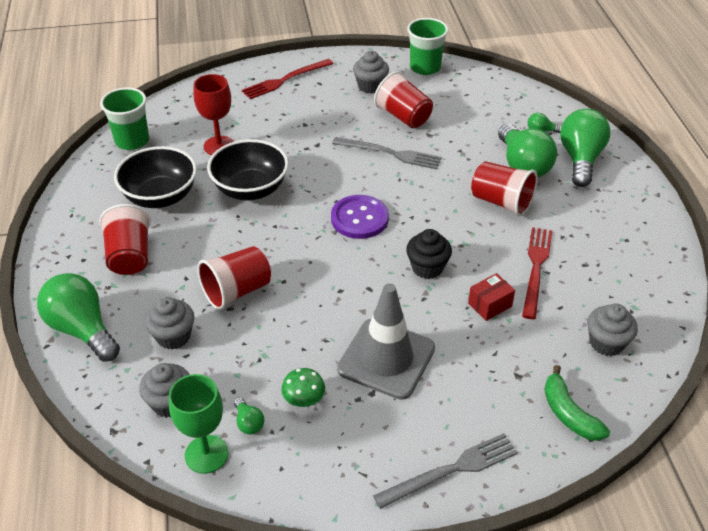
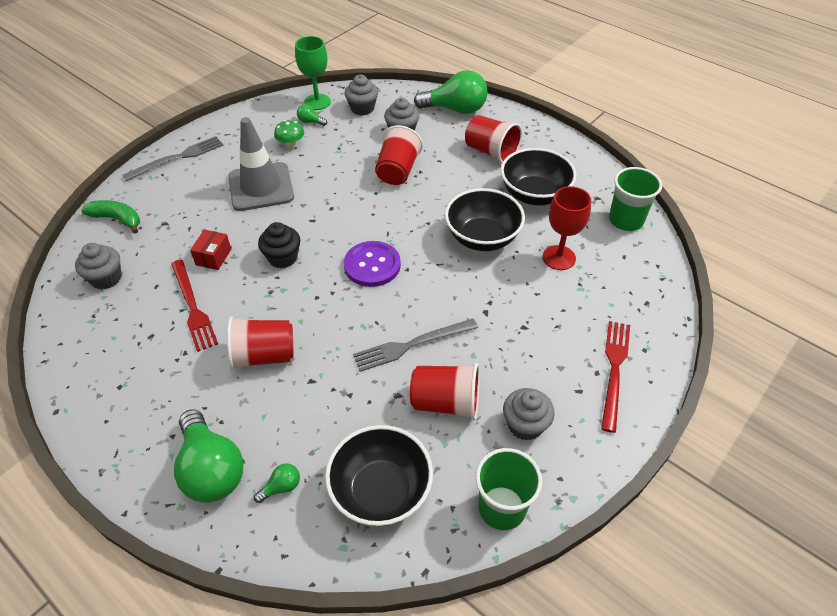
camera: 140 degrees right, 5 degrees up
(451, 470) = (178, 158): grey fork -> grey fork turned 150 degrees counterclockwise
(483, 102) = (381, 491): none -> black bowl
(523, 165) = (271, 417): green light bulb -> none

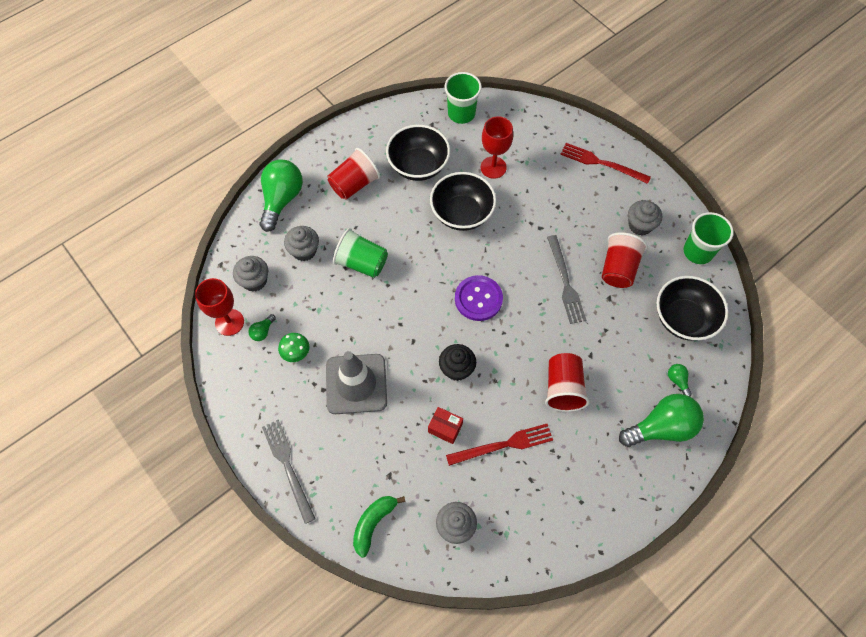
camera: 80 degrees left, 15 degrees up
(317, 102) = (229, 322): green goblet -> red goblet
(397, 171) = (362, 263): red cup -> green cup

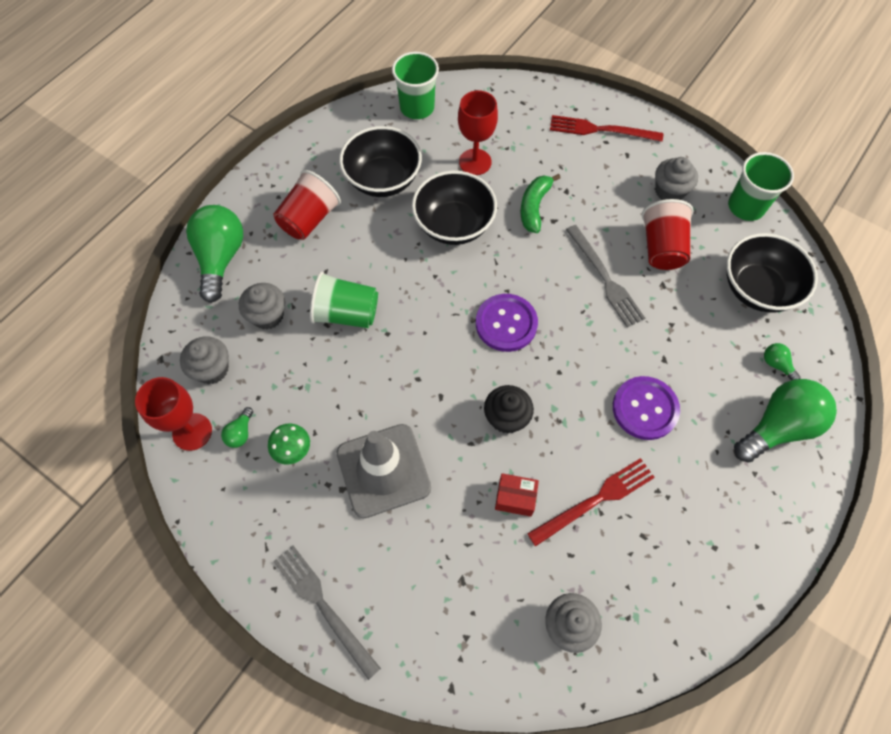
camera: 15 degrees left, 0 degrees up
(373, 523) = (460, 652): green banana -> green banana (534, 207)
(563, 388) = (645, 409): red cup -> purple button

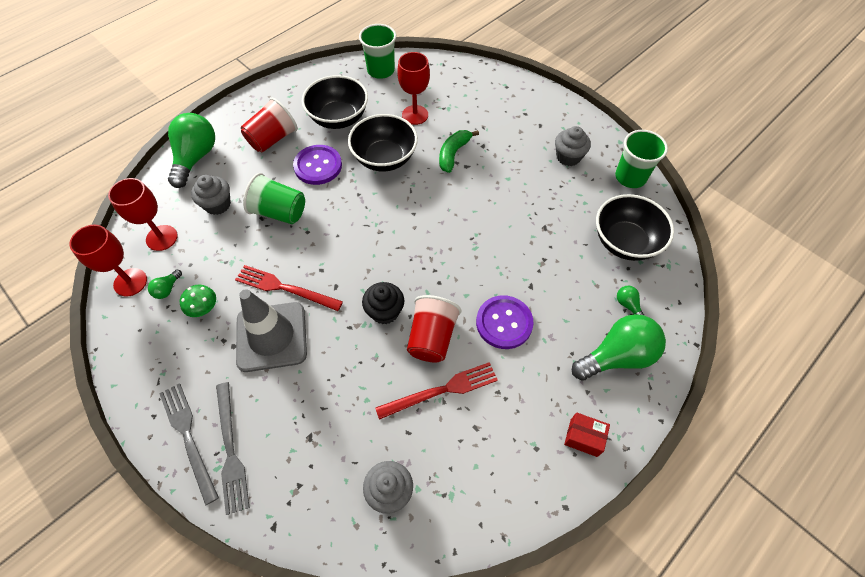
camera: 10 degrees right, 5 degrees down
(212, 369) = (162, 238): grey cupcake -> red goblet
(506, 323) = (405, 238): purple button -> purple button (318, 166)
(515, 498) = (373, 377): red box -> red box (583, 437)
(601, 130) = (523, 104): red fork -> red fork (285, 288)
(605, 278) = (497, 215): grey fork -> grey fork (230, 450)
(661, 248) = (551, 199): red cup -> red cup (432, 337)

